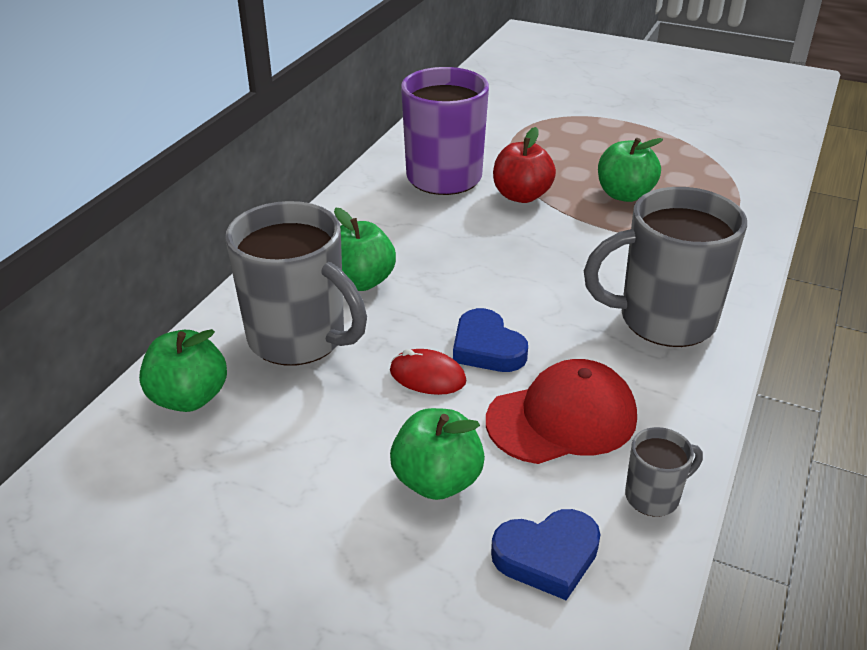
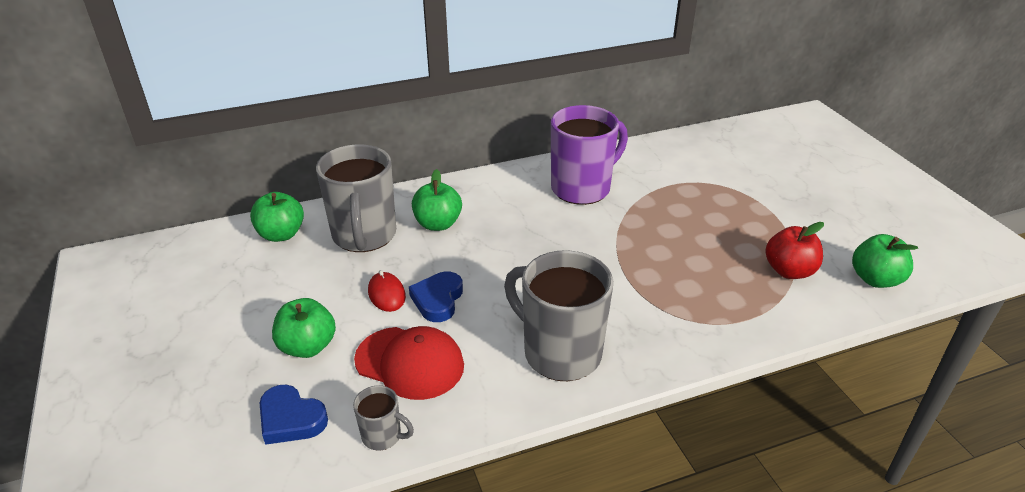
camera: 45 degrees right, 0 degrees up
(521, 196) = (607, 226): red apple -> red apple (789, 271)
(624, 194) = (678, 262): green apple -> green apple (875, 279)

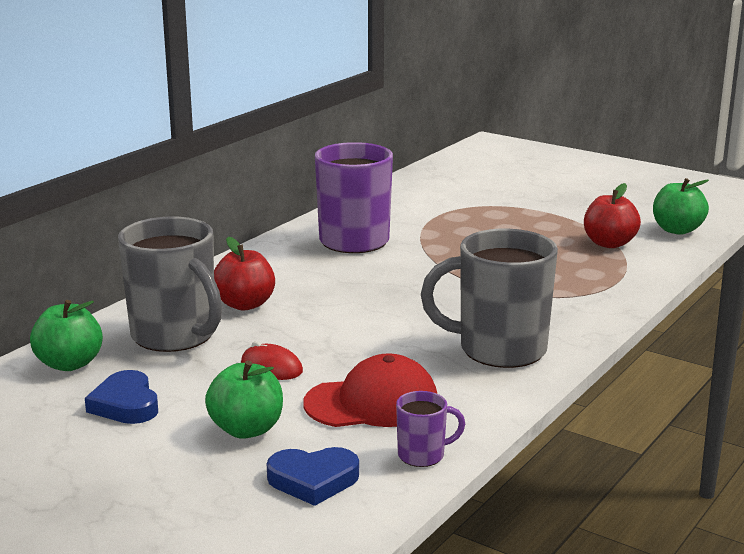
camera: 35 degrees left, 15 degrees down
(383, 436) = (423, 455): grey mug -> purple mug
(438, 224) = (245, 304): green apple -> red apple
(438, 300) = (331, 354): blue heart -> blue heart (125, 404)

